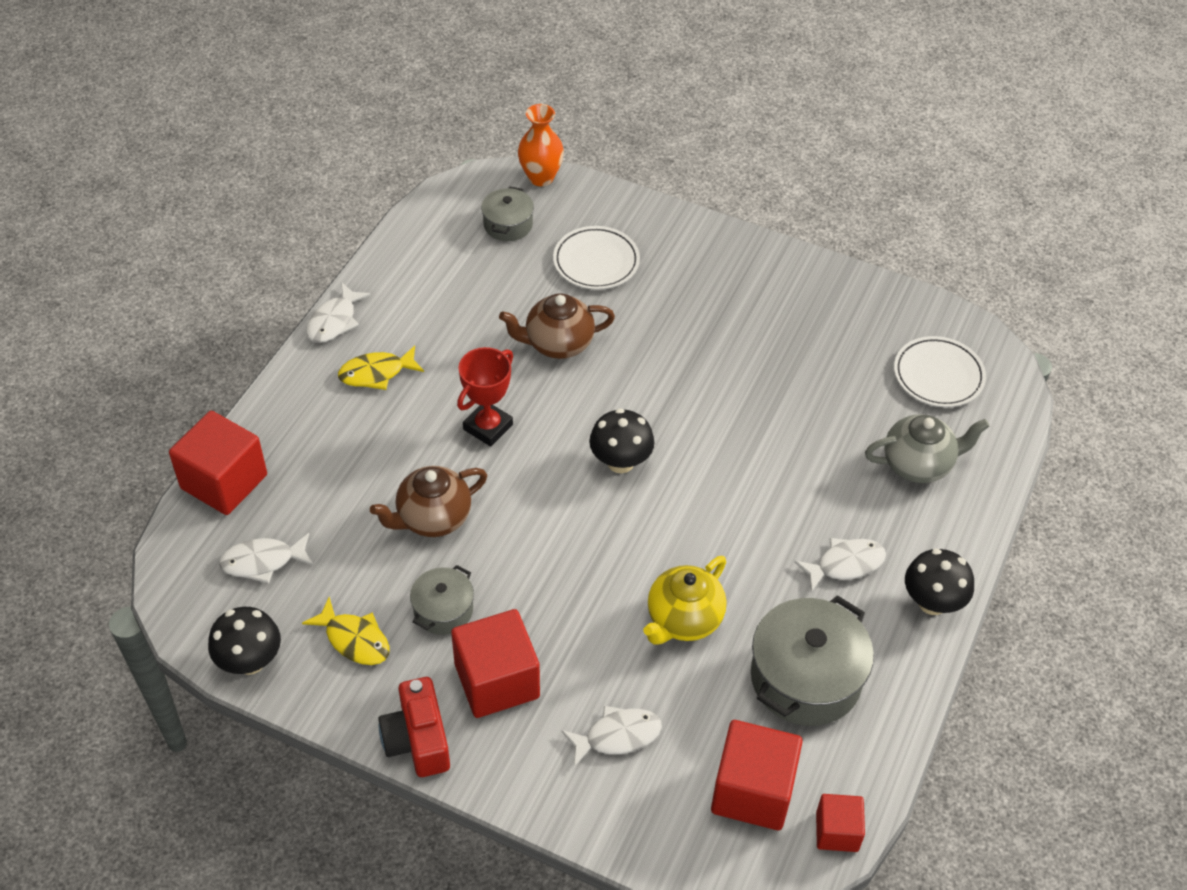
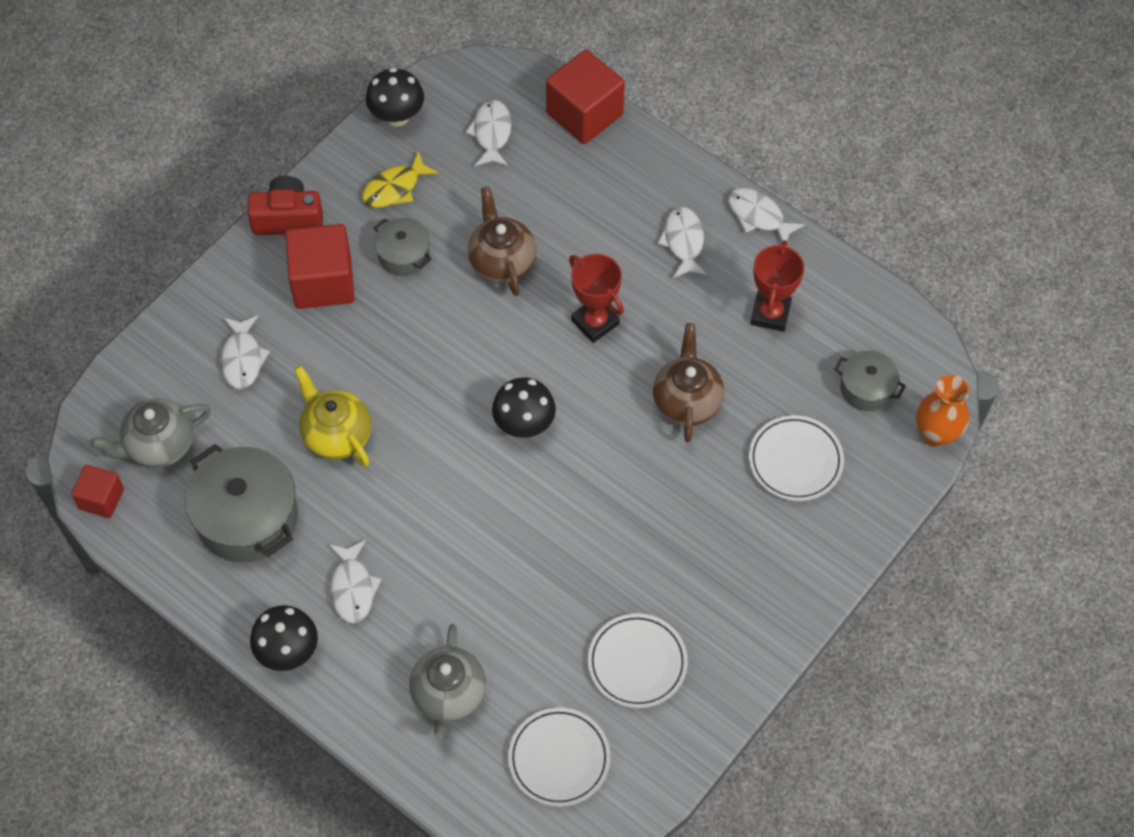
camera: 105 degrees right, 10 degrees up
(376, 373) = (683, 242): yellow fish -> white fish
(445, 298) = (770, 314): none -> red trophy
(752, 791) = (159, 446): red cube -> grey teapot
(829, 338) = (637, 663): none -> white plate

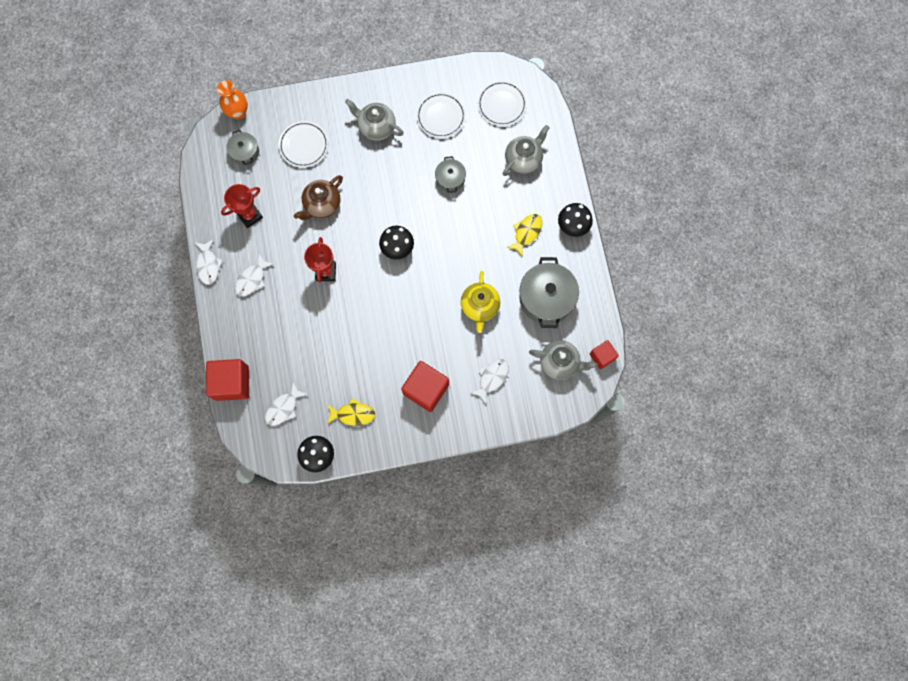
camera: 140 degrees left, 15 degrees up
(288, 218) = (415, 438): red camera -> none
(352, 588) = (526, 233): white fish -> yellow fish
(404, 255) = (379, 374): grey pot -> grey pot (450, 179)
(501, 261) = (339, 334): brown teapot -> none
(718, 569) = (376, 127): none -> grey teapot

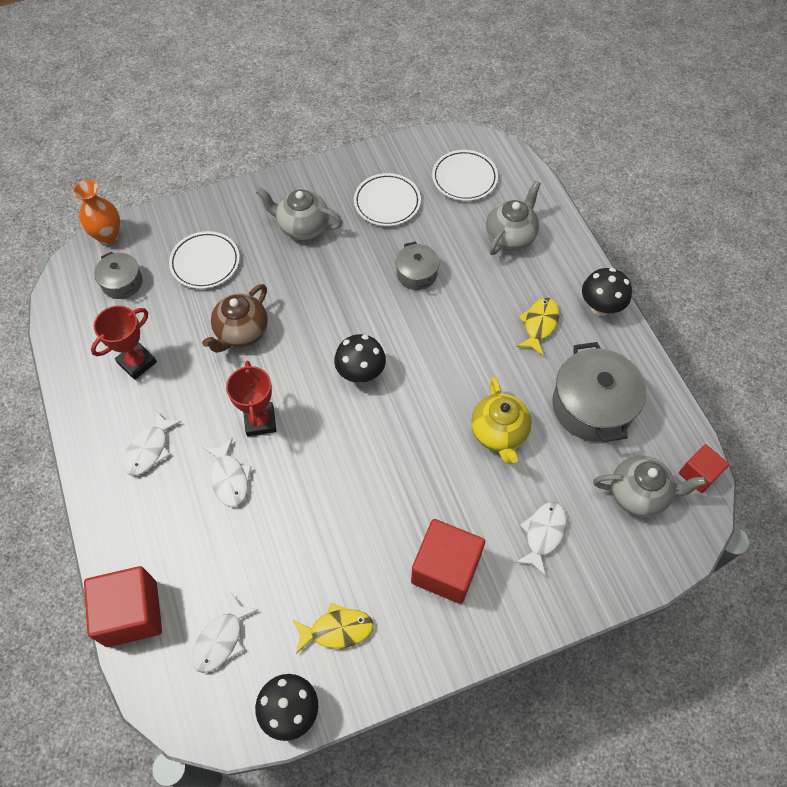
camera: 10 degrees left, 15 degrees down
(208, 265) = (80, 440): white fish -> white fish (229, 478)

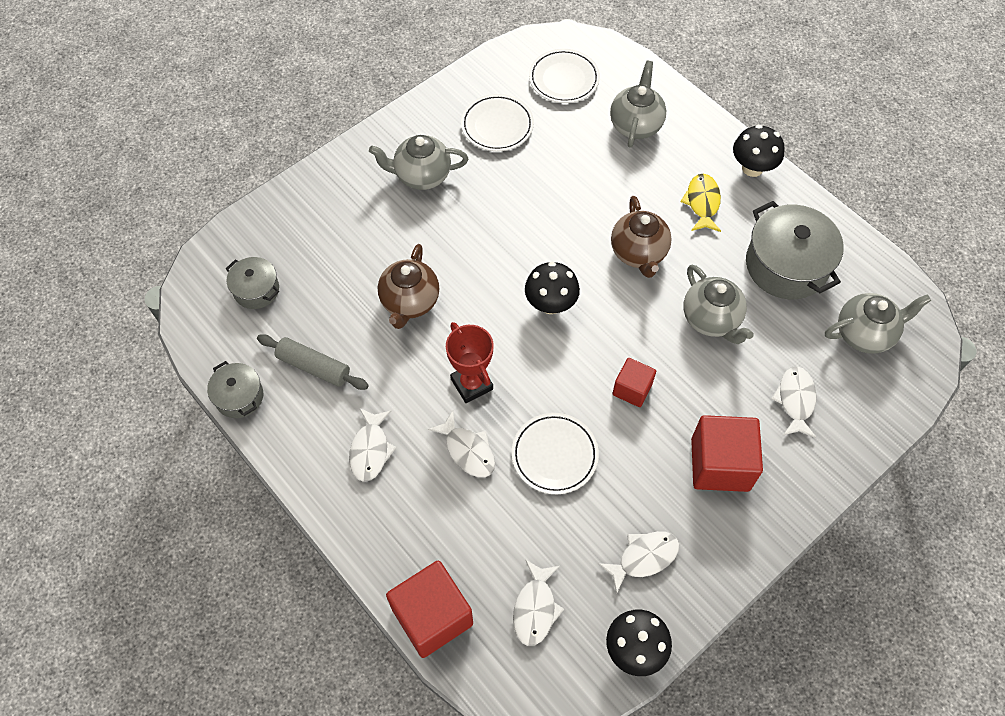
camera: 20 degrees left, 0 degrees up
(108, 236) = (216, 246): orange vase -> none
(137, 362) = (313, 367): red trophy -> grey rolling pin
(205, 262) = (336, 242): white plate -> white plate (554, 455)
(337, 630) = (643, 558): yellow fish -> white fish
(416, 274) = (560, 189): grey pot -> grey pot (239, 397)
(460, 352) = (638, 253): none -> brown teapot
(499, 433) = (711, 319): yellow teapot -> grey teapot
(698, 474) = (909, 297): red cube -> red cube (632, 389)

